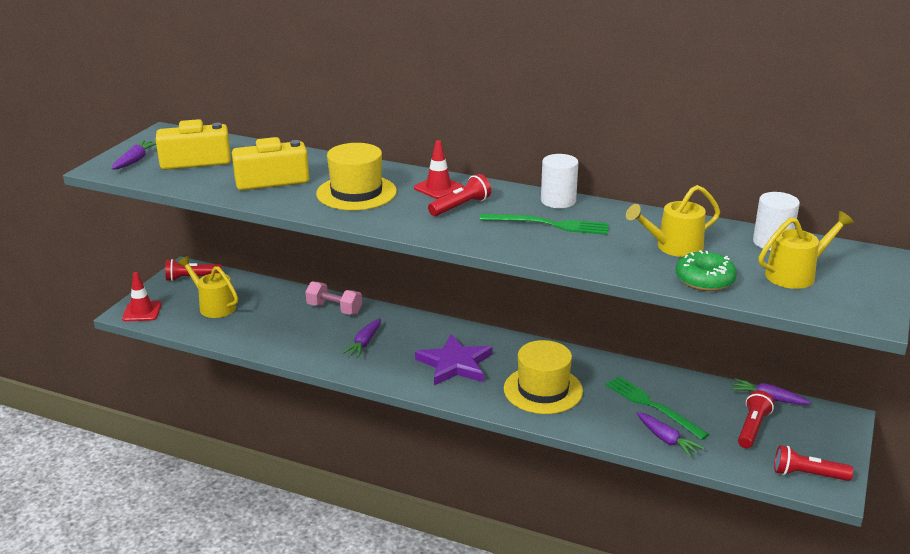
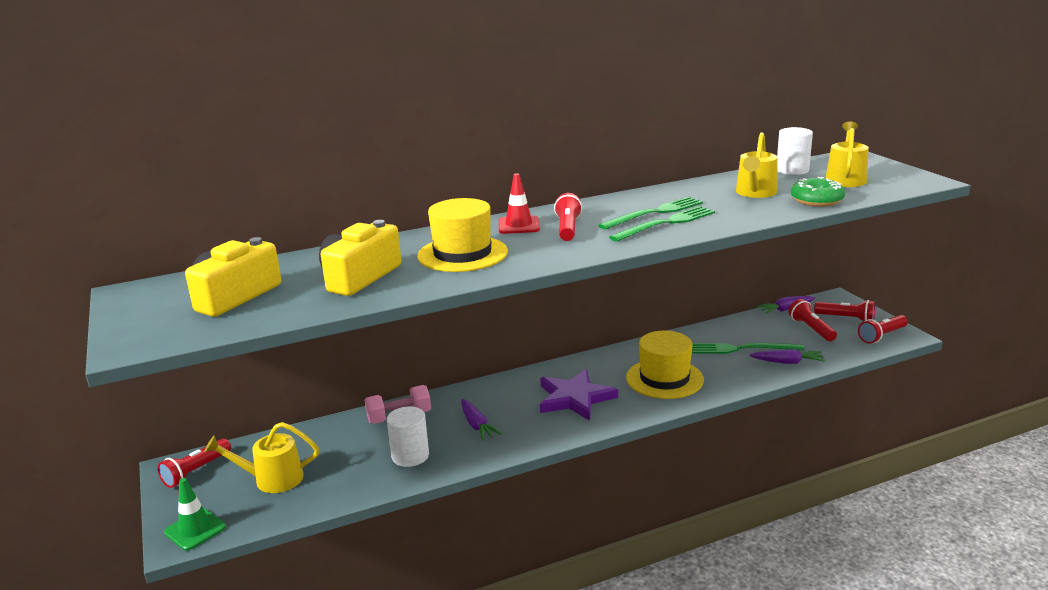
camera: 45 degrees left, 5 degrees down
(135, 160) = (156, 324): purple carrot -> none
(142, 311) = (195, 530): red traffic cone -> green traffic cone
(533, 237) = (666, 223): none -> green fork
(558, 201) = (621, 199): white cylinder -> white cylinder (410, 456)
(809, 440) = (846, 318): none -> red flashlight

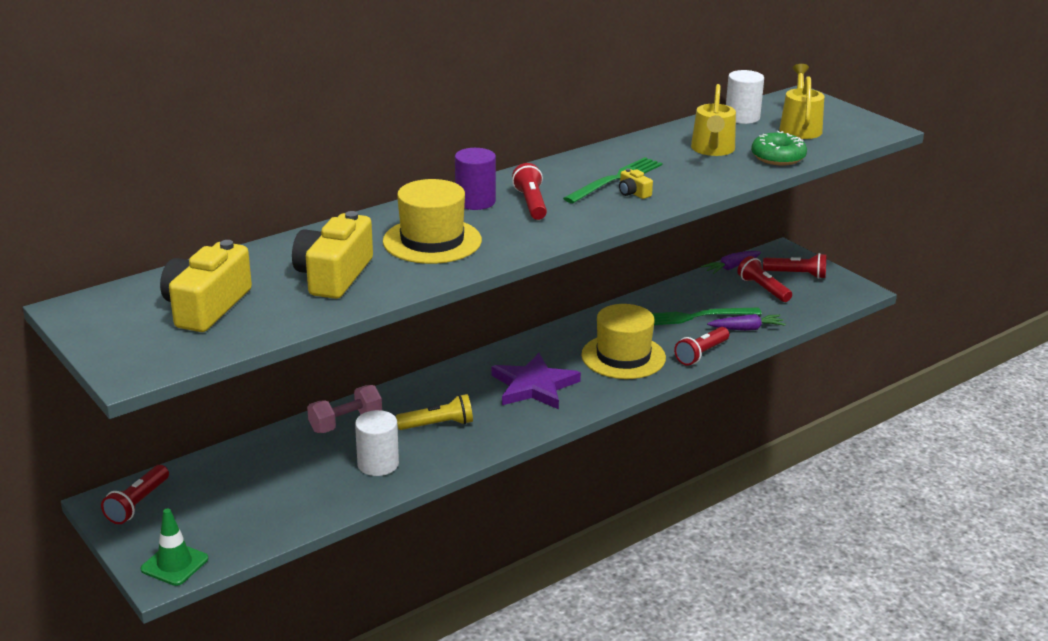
camera: 15 degrees left, 5 degrees up
(271, 479) = (232, 504): yellow watering can -> none
(477, 425) = (438, 425): purple carrot -> yellow flashlight
(519, 225) = (475, 201): red traffic cone -> purple cylinder
(666, 223) = (633, 193): green fork -> yellow camera
(882, 336) = (836, 292): red flashlight -> red flashlight (701, 354)

